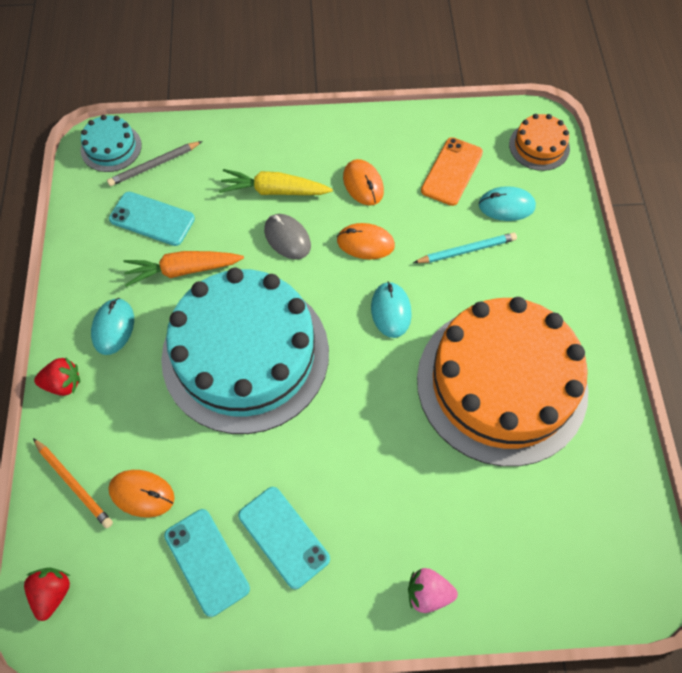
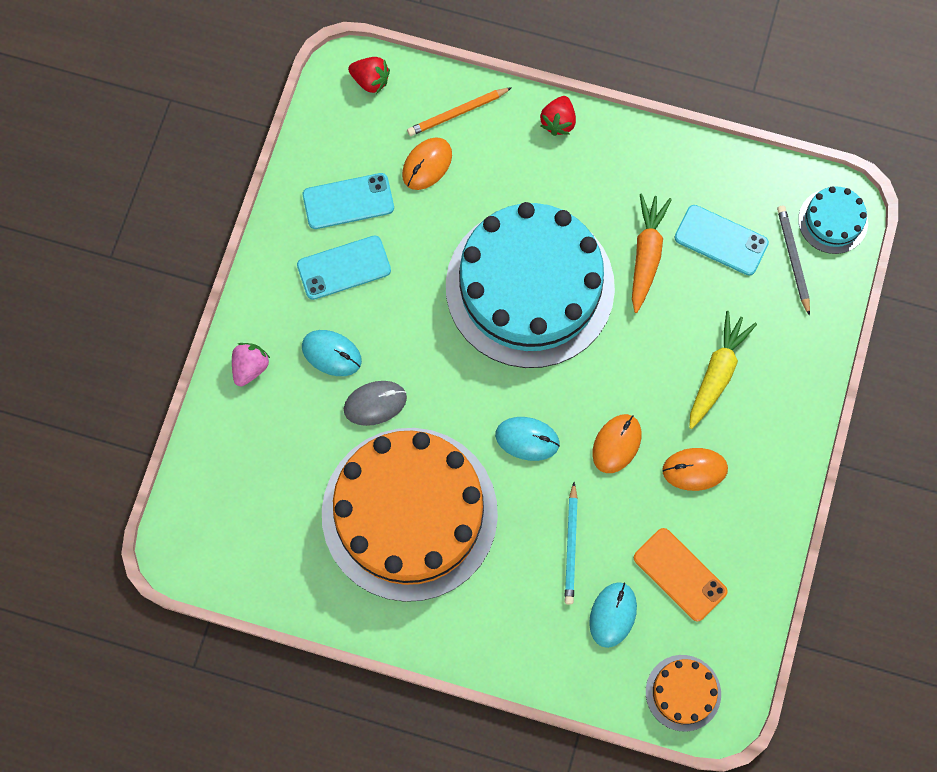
camera: 110 degrees right, 10 degrees up
(113, 327) = (603, 176): turquoise mouse -> turquoise mouse (331, 354)
(152, 219) = (721, 240): turquoise phone -> turquoise phone turned 75 degrees clockwise
(287, 238) = (650, 367): grey mouse -> grey mouse (375, 403)

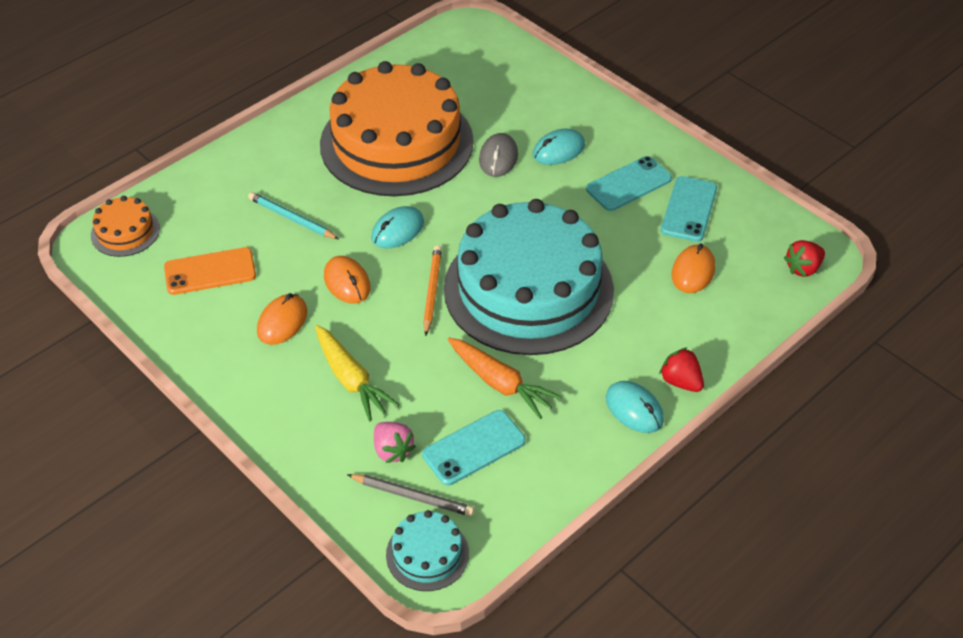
camera: 120 degrees right, 25 degrees down
(250, 367) = (580, 105): pink strawberry -> pink strawberry (392, 450)
(344, 268) = (628, 184): turquoise phone -> turquoise phone turned 45 degrees clockwise
(427, 165) = (693, 271): orange mouse -> orange mouse turned 45 degrees clockwise
(457, 113) = (734, 313): orange pencil -> orange pencil (432, 291)
(613, 615) = (219, 219): turquoise mouse -> turquoise mouse (634, 409)

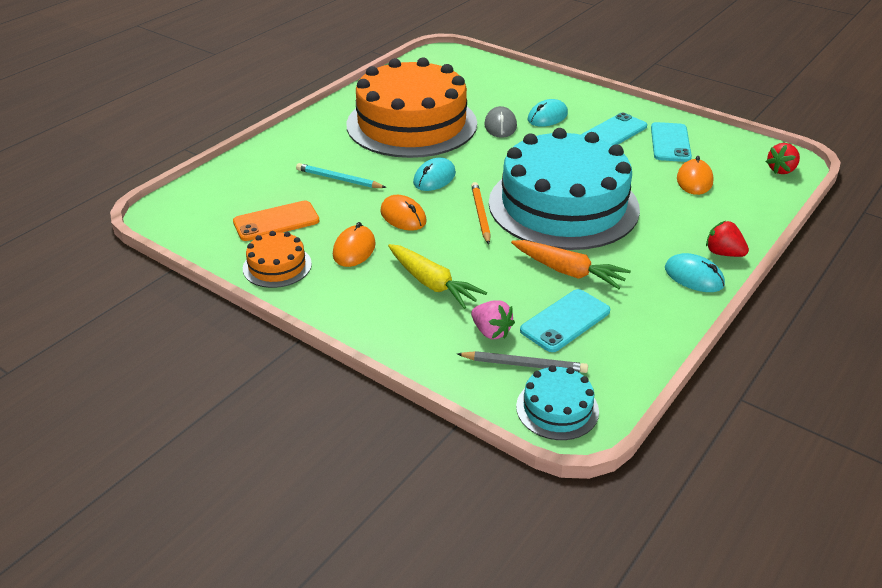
camera: 10 degrees left, 10 degrees down
(125, 232) = (190, 202): orange cake -> orange cake (277, 266)

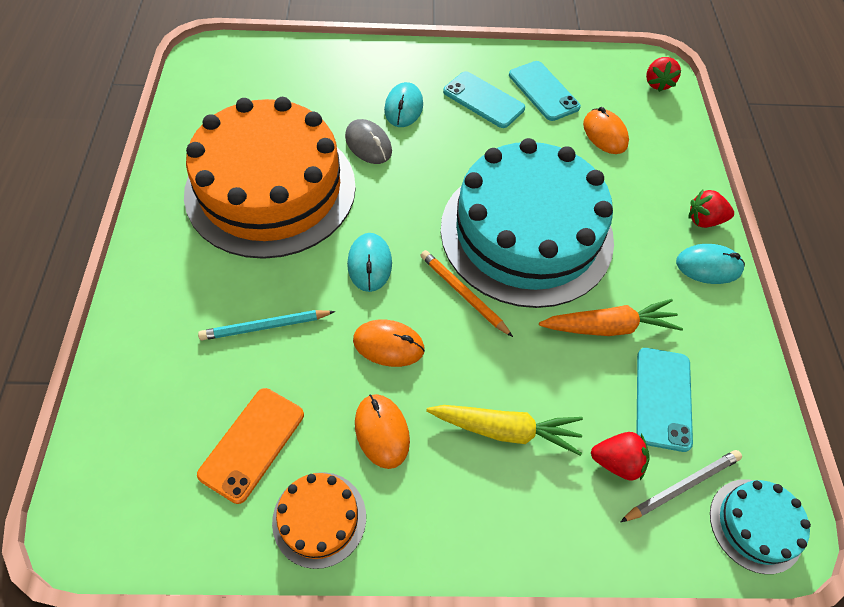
camera: 40 degrees left, 20 degrees up
(491, 332) = (616, 461): pink strawberry -> red strawberry
(614, 132) = (483, 100): turquoise phone -> turquoise phone turned 60 degrees counterclockwise

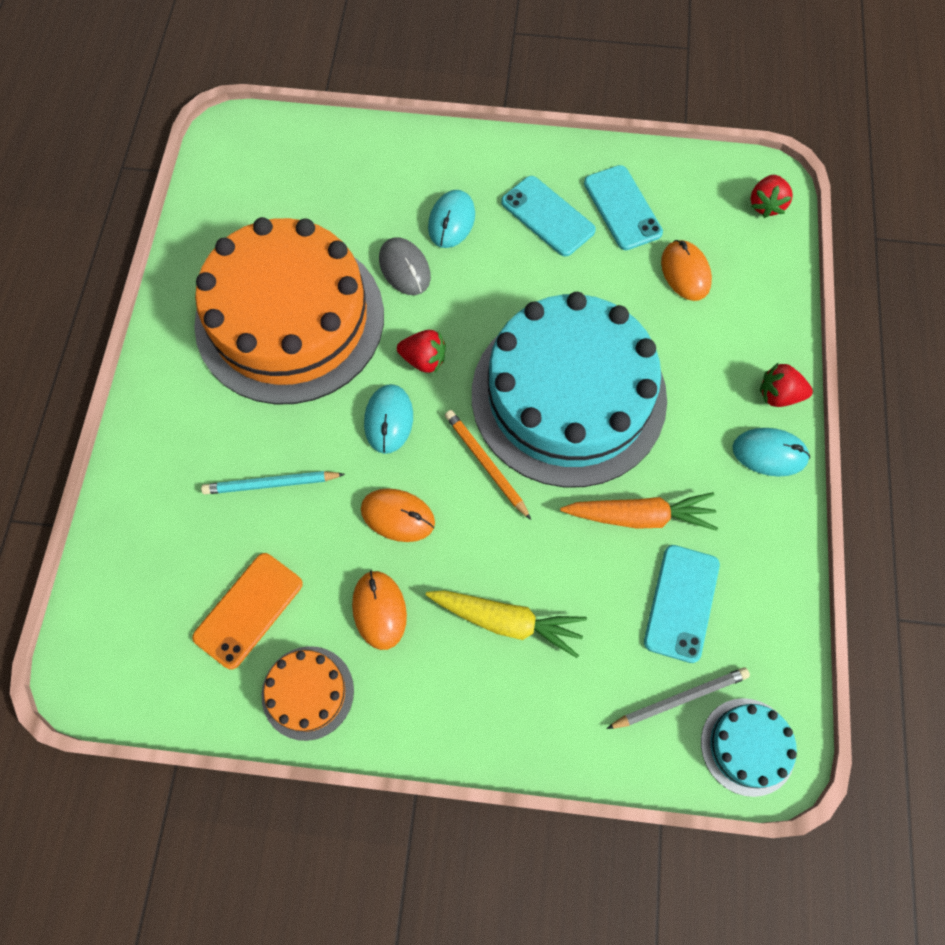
camera: 10 degrees right, 10 degrees up
(616, 461) = (617, 666): red strawberry -> red strawberry (424, 359)

